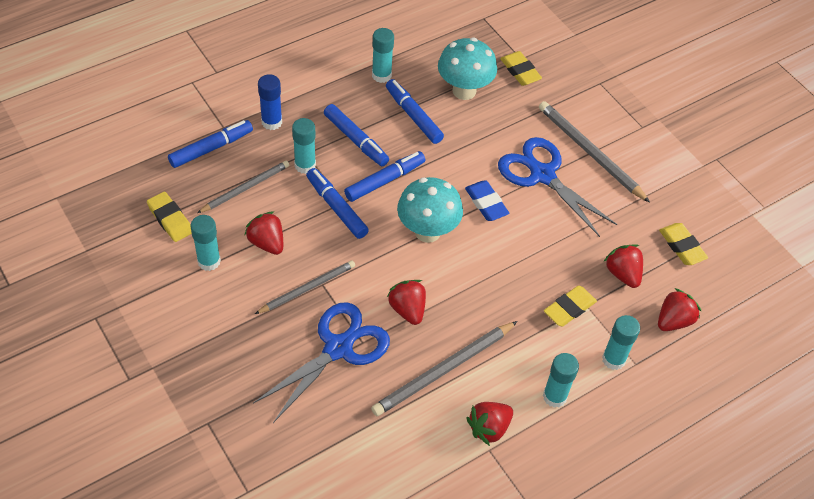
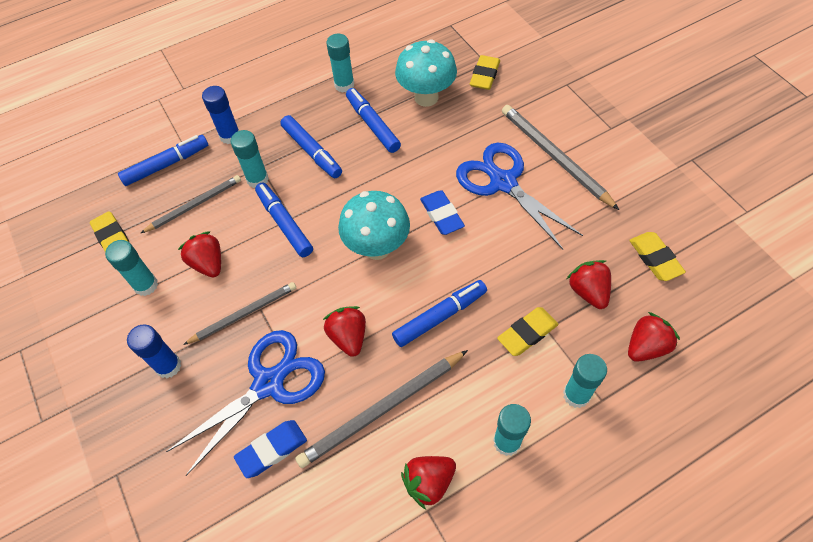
camera: 10 degrees right, 5 degrees up
(242, 333) = (168, 366): none -> blue glue stick
(347, 402) = (272, 450): none -> blue eraser
(385, 181) = (337, 193): blue marker -> blue marker (440, 317)
(520, 71) = (484, 75): yellow eraser -> yellow eraser turned 45 degrees clockwise

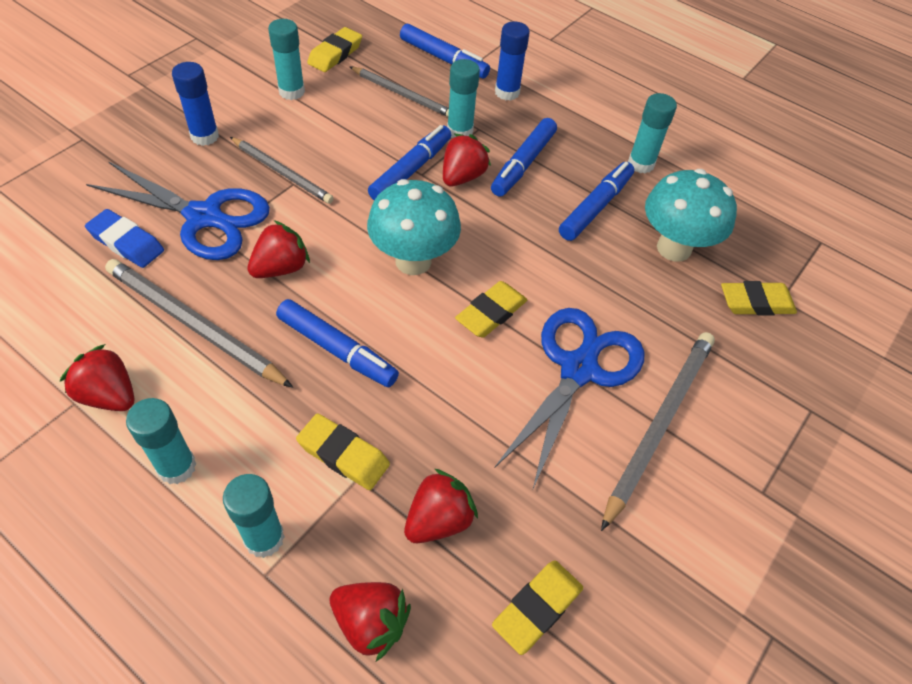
camera: 60 degrees right, 5 degrees down
(208, 263) = (334, 127): red strawberry -> red strawberry (462, 177)
(441, 215) = (491, 313): blue eraser -> yellow eraser

